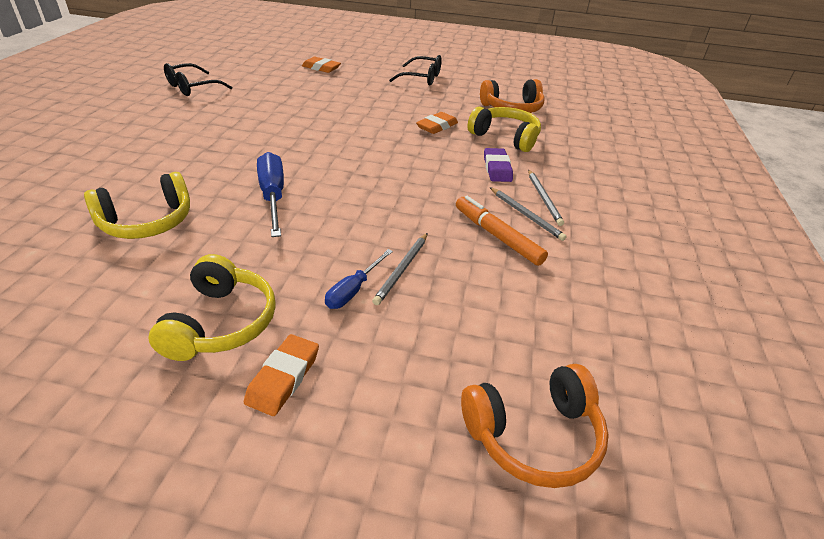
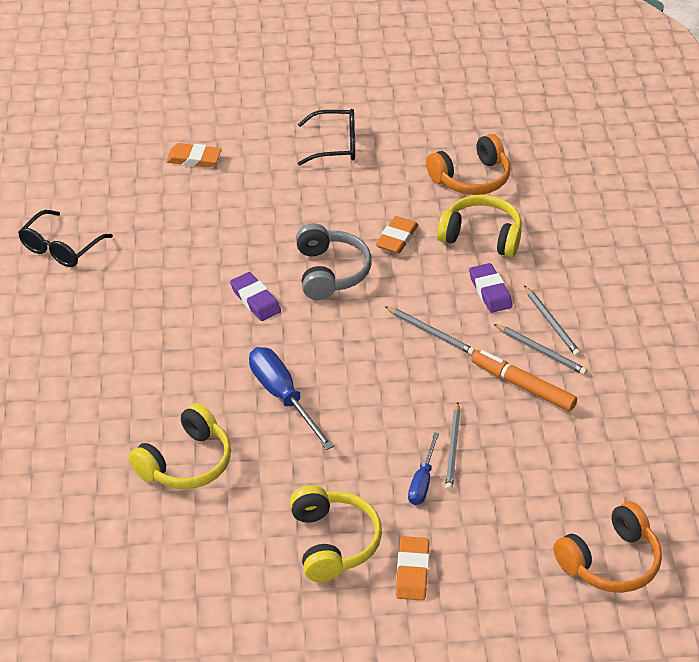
camera: 15 degrees left, 5 degrees up
(302, 137) = (255, 300): none -> purple eraser
(372, 133) = (330, 272): none -> grey headphones
(431, 182) = (430, 332): none -> grey pencil

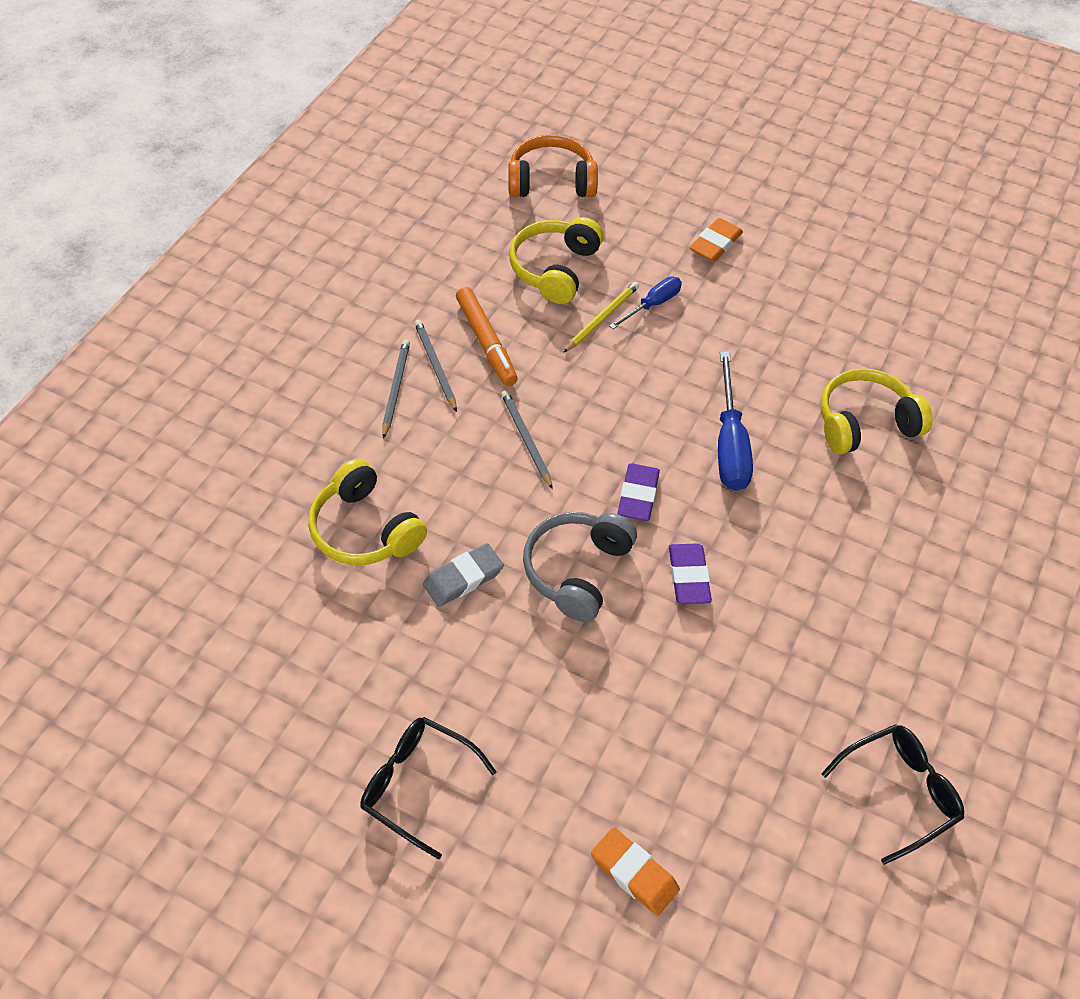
camera: 150 degrees left, 10 degrees up
(333, 542) = (767, 293): yellow headphones -> yellow headphones (554, 269)
(397, 238) = (463, 578): orange eraser -> grey eraser
(453, 448) = (601, 318): grey pencil -> yellow pencil
(471, 178) = (295, 622): orange headphones -> none
(490, 291) = (422, 455): purple eraser -> purple eraser (638, 495)

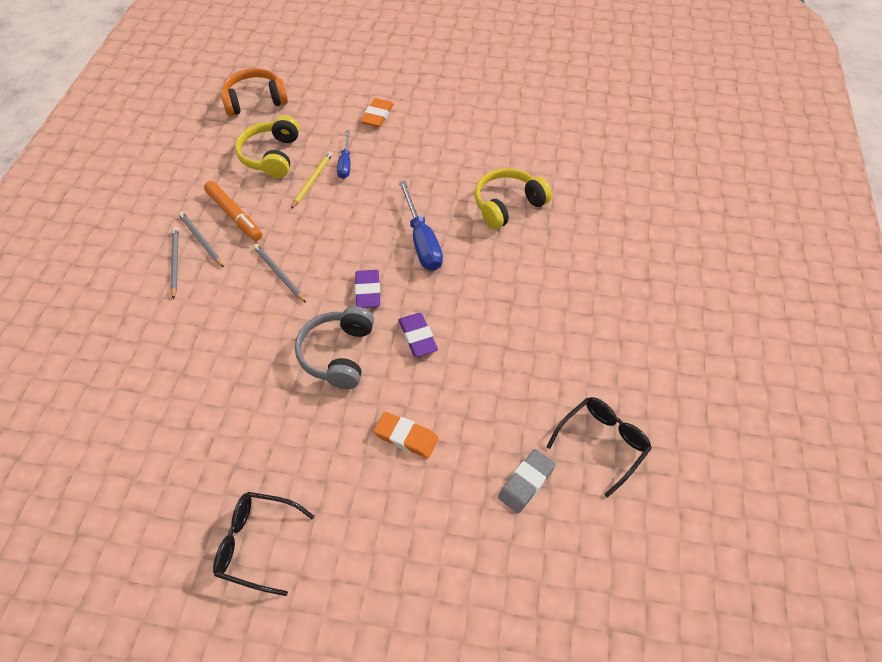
camera: 15 degrees left, 0 degrees up
(364, 529) = (173, 367): yellow headphones -> none
(463, 578) = (256, 382): grey eraser -> grey eraser (526, 482)
(634, 873) = (435, 560): orange eraser -> orange eraser (406, 437)
(652, 304) = (345, 164): blue screwdriver -> blue screwdriver turned 150 degrees clockwise

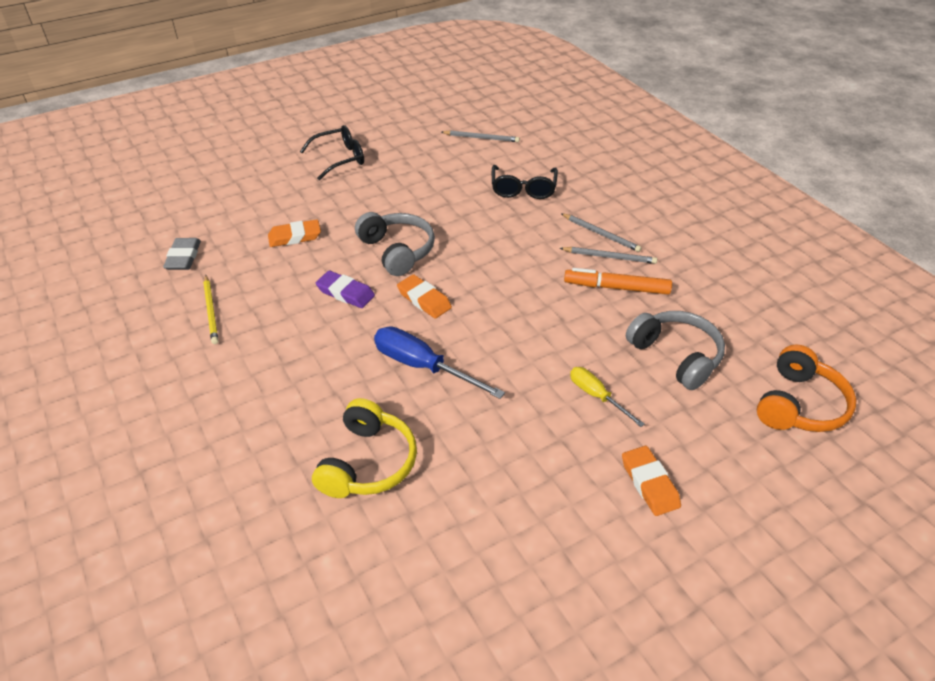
camera: 140 degrees right, 10 degrees down
(271, 156) = (676, 356): yellow headphones -> grey headphones
(279, 274) = (512, 271): grey pencil -> grey pencil (481, 138)
(312, 181) = (600, 357): yellow pencil -> yellow pencil (211, 311)
(345, 164) = (596, 396): blue screwdriver -> yellow screwdriver
(368, 291) = (424, 300): purple eraser -> orange eraser
(602, 444) = (131, 306): black glasses -> black glasses (523, 189)

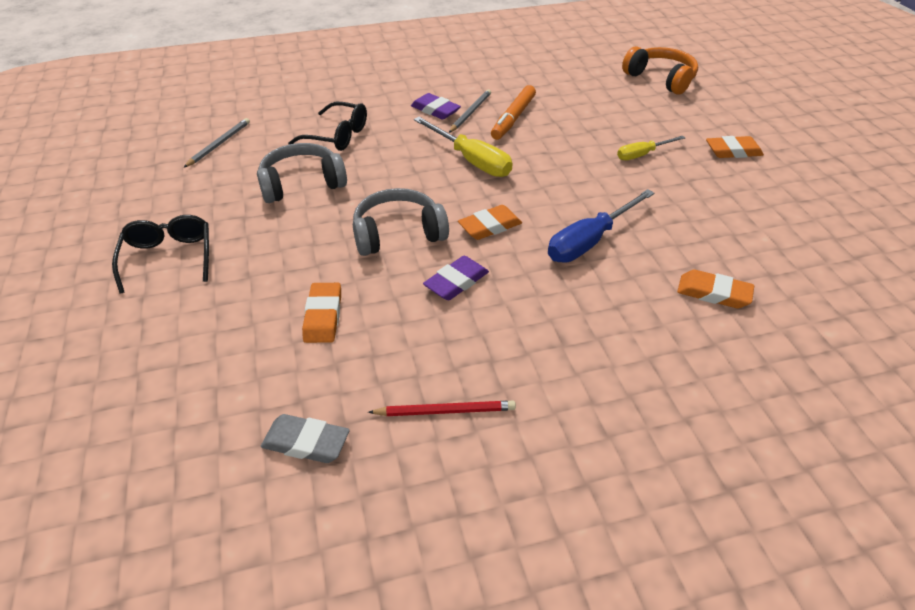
camera: 75 degrees left, 0 degrees up
(211, 311) = (445, 411): yellow pencil -> red pencil
(368, 463) = (713, 293): yellow headphones -> orange eraser
(522, 272) = (471, 160): none -> yellow screwdriver
(600, 234) = (435, 110): grey pencil -> purple eraser
(676, 356) = (603, 111): grey headphones -> grey headphones (302, 184)

